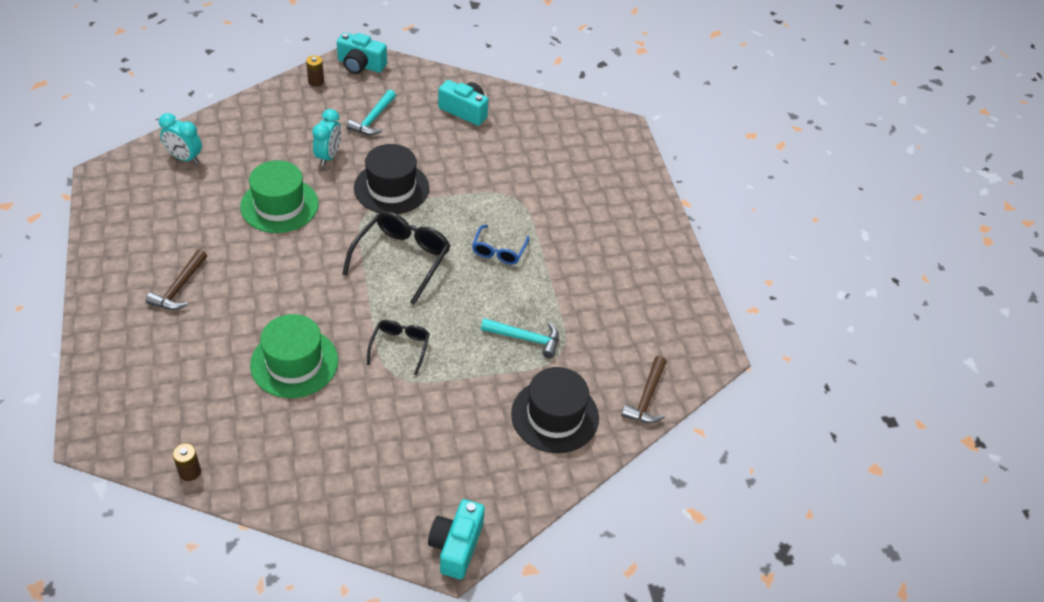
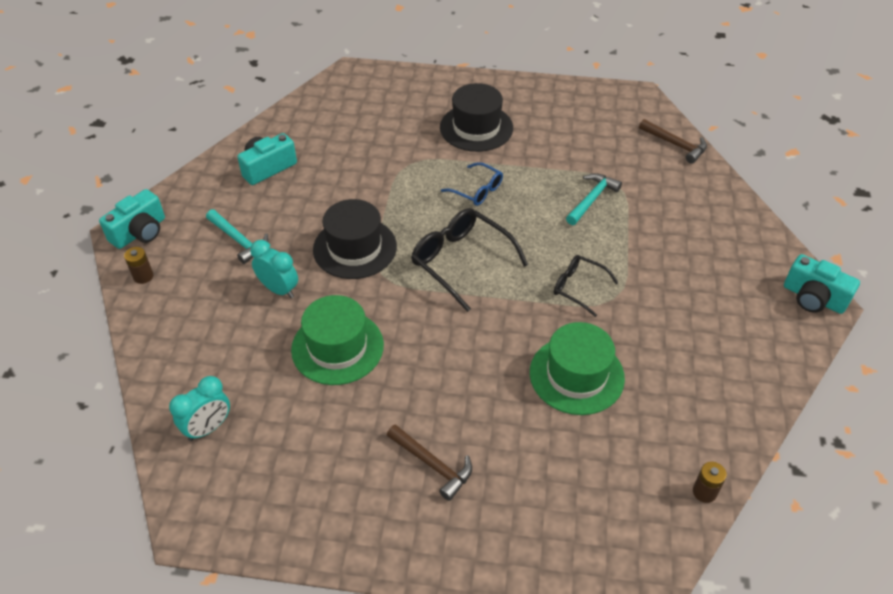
camera: 65 degrees left, 0 degrees up
(555, 416) = (683, 203): black hat -> black hat (476, 128)

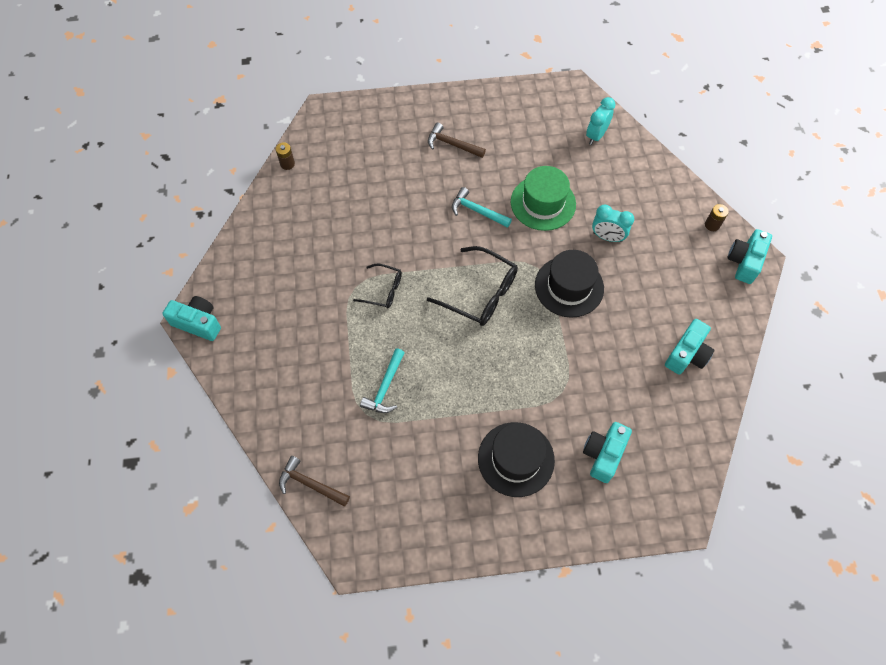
camera: 165 degrees right, 15 degrees up
(239, 240) = (663, 272): turquoise hammer -> turquoise hammer (477, 211)
(394, 117) = (603, 454): none -> turquoise camera
(477, 190) = (490, 373): blue glasses -> none
(576, 375) = (374, 219): green hat -> none

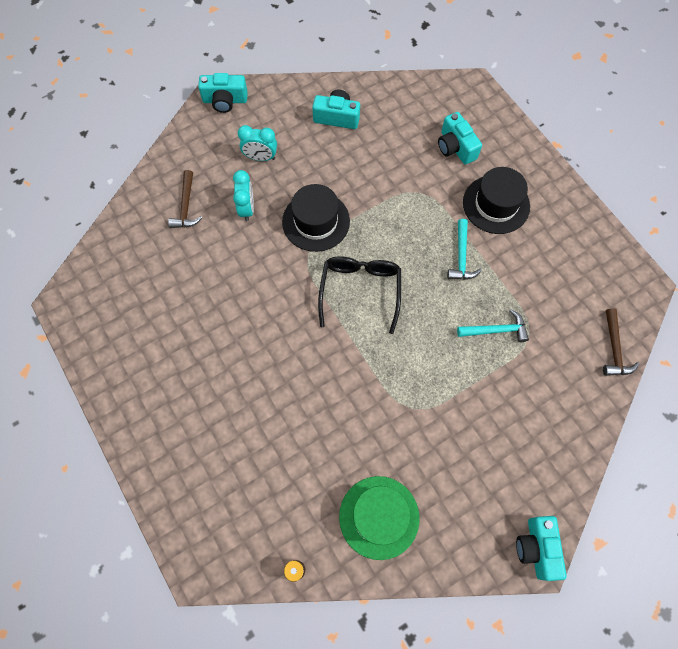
camera: 115 degrees left, 5 degrees up
(383, 290) = (402, 379): black glasses -> none
(452, 144) = (191, 394): brown hammer -> brown hammer (186, 206)
(477, 211) = (268, 332): turquoise hammer -> turquoise hammer (461, 257)
(543, 203) = (231, 276): green hat -> green hat (379, 517)
(596, 135) = (124, 257): turquoise clock -> turquoise clock (260, 157)
(603, 454) = (455, 147): turquoise camera -> turquoise camera turned 60 degrees clockwise
(712, 225) = (195, 132): brown battery -> none

